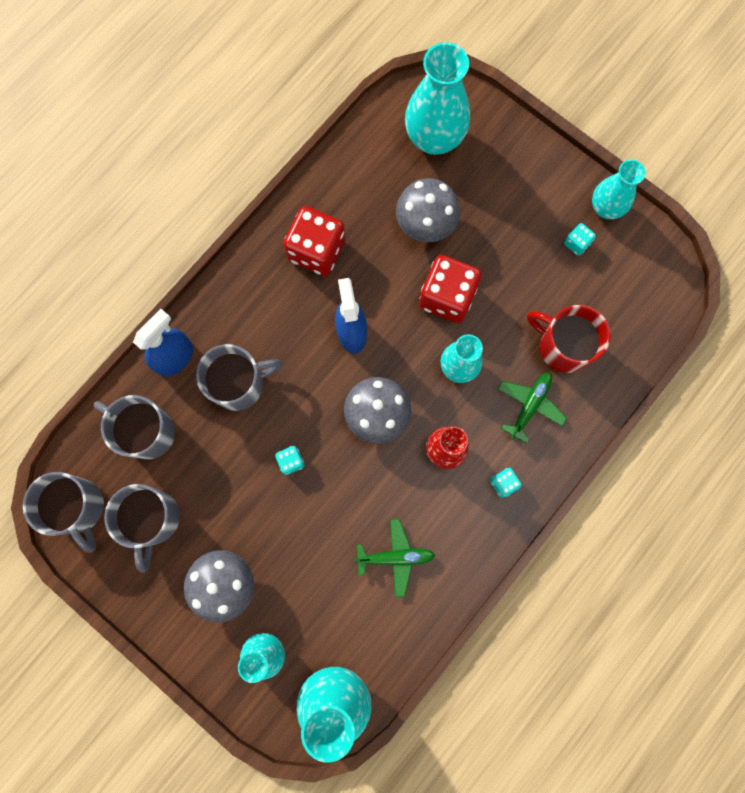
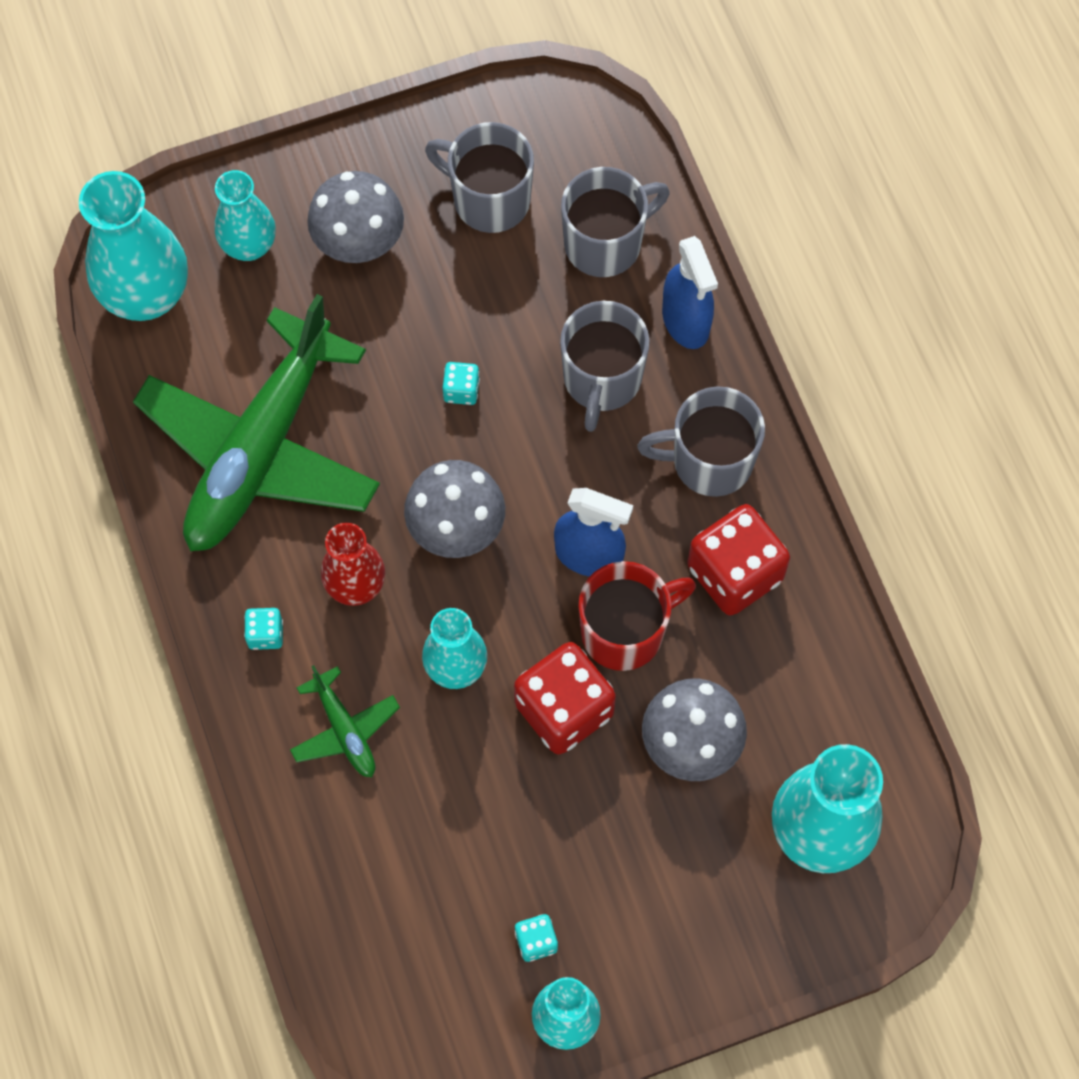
camera: 120 degrees right, 10 degrees down
(79, 508) = (556, 126): grey mug -> grey mug (709, 461)
(395, 557) = (261, 449): green plane -> green plane, size x2.35
(563, 347) = (397, 825): red mug -> red mug (625, 631)

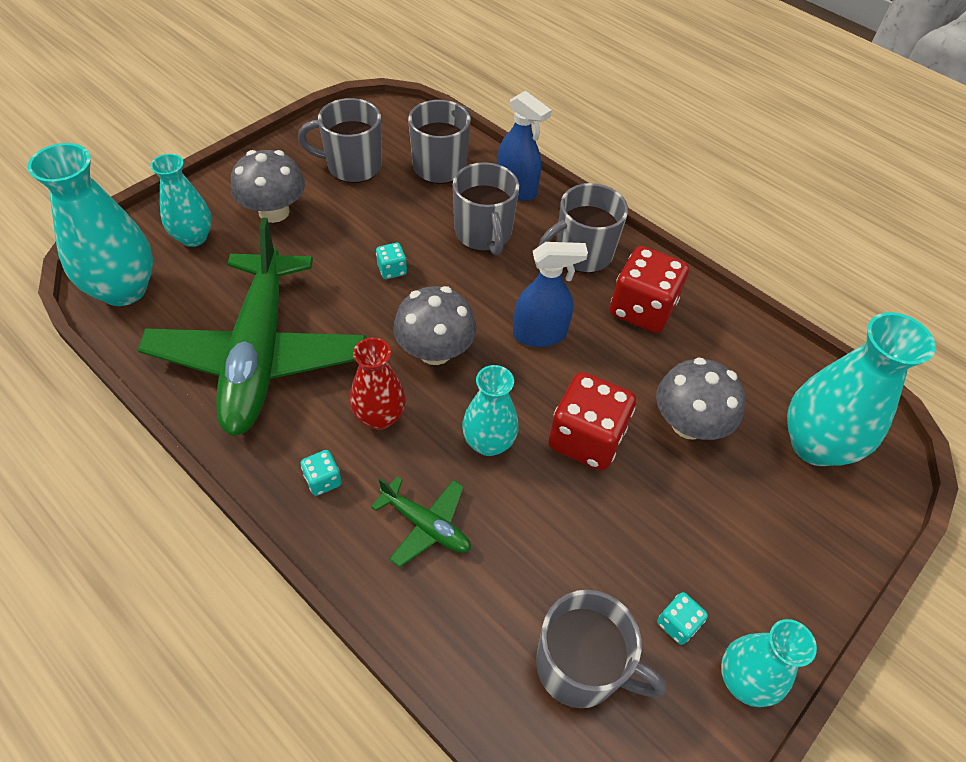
camera: 30 degrees left, 15 degrees down
(419, 934) = (580, 667): none -> grey mug
(625, 631) = (595, 371): red mug -> none

